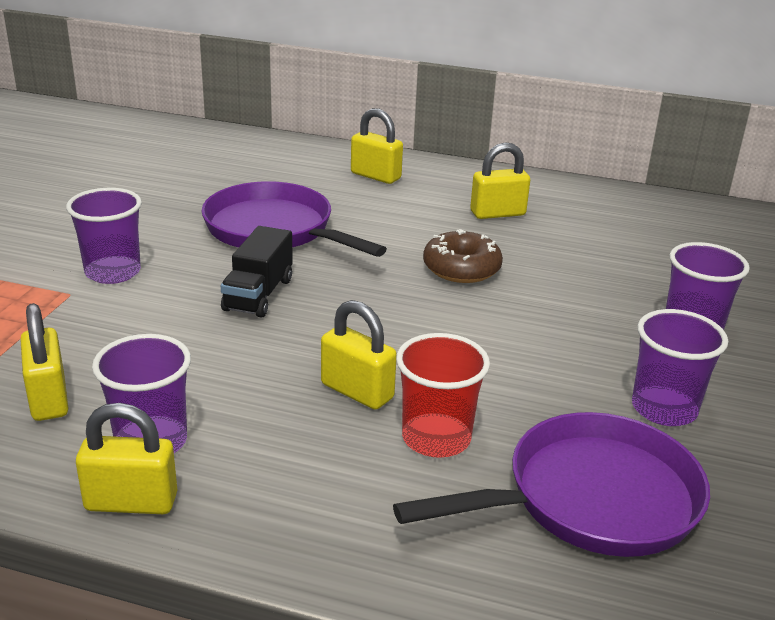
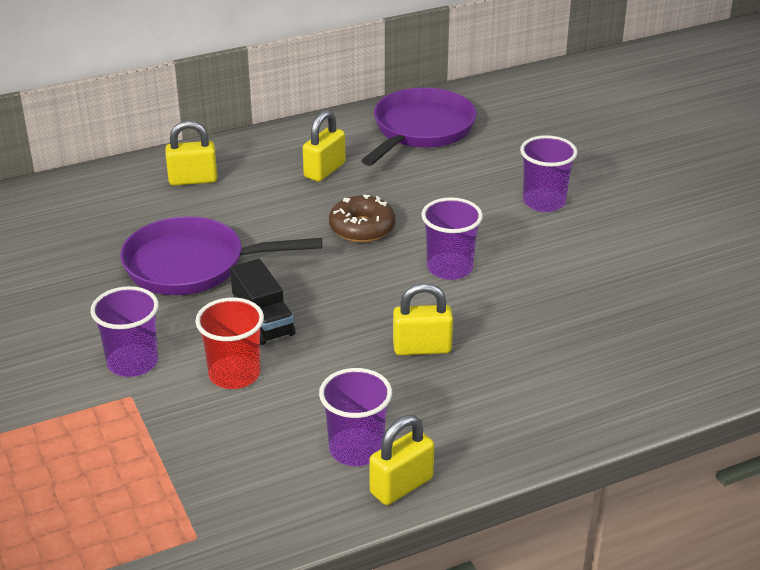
camera: 40 degrees left, 5 degrees up
(49, 398) = (250, 467): yellow padlock -> none
(436, 438) = (502, 349): red cup -> red cup (234, 375)
(590, 499) = (614, 335): purple pan -> purple pan (420, 130)
(664, 409) = (587, 262): purple cup -> purple cup (450, 268)

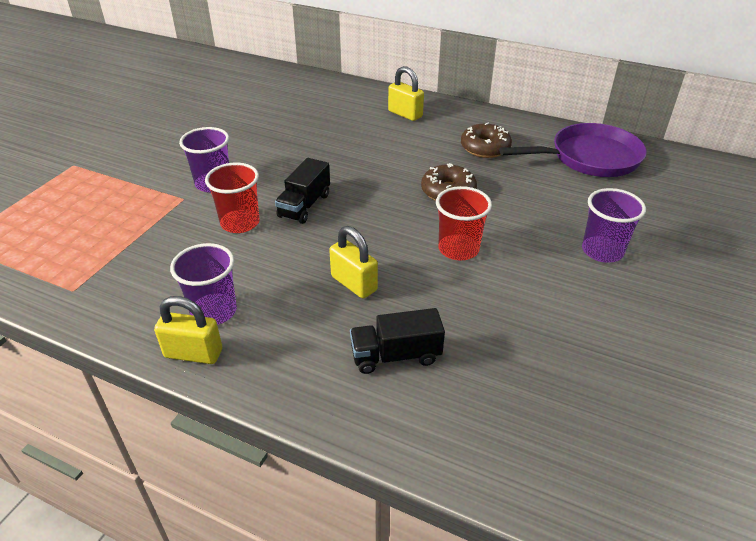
camera: 50 degrees right, 5 degrees up
(193, 265) = (326, 155): purple pan -> none
(324, 170) = (485, 148): yellow padlock -> brown donut
(450, 268) = (458, 249): purple cup -> red cup
(538, 370) = (396, 355): none -> black truck

